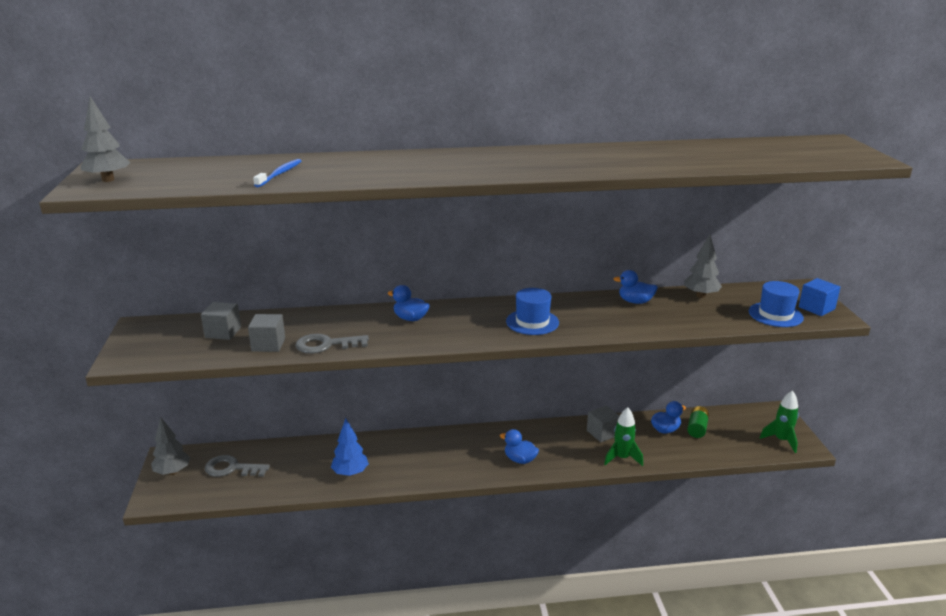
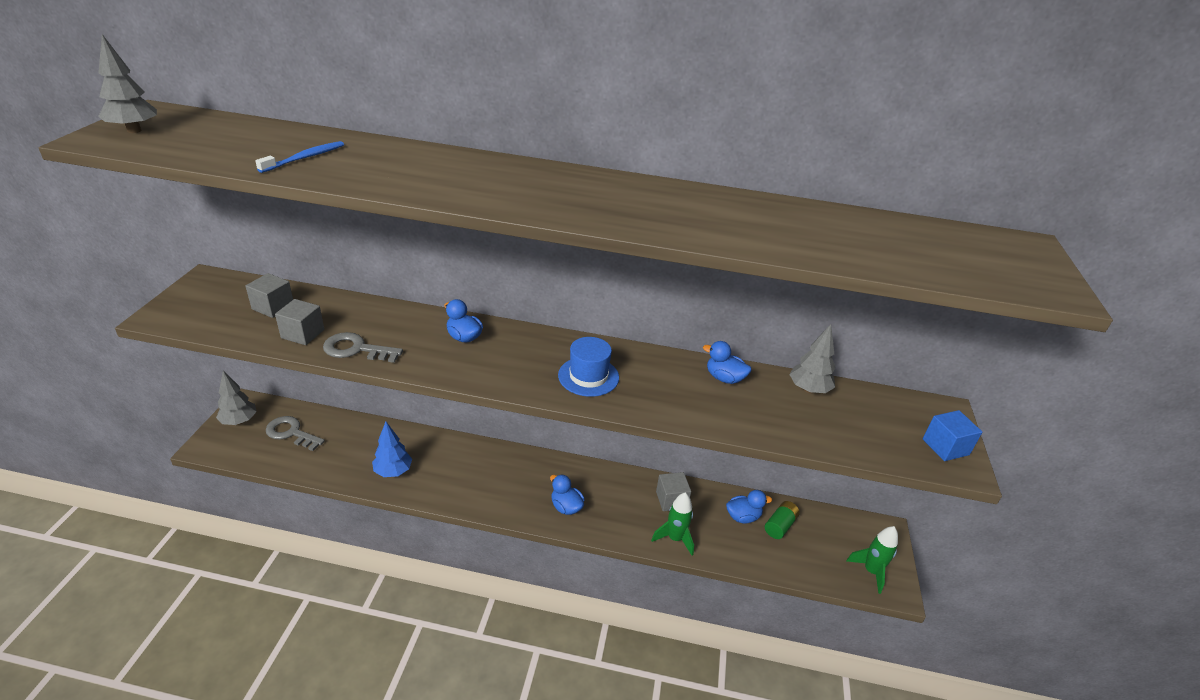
camera: 15 degrees right, 10 degrees up
(775, 315) = (885, 443): blue hat -> none

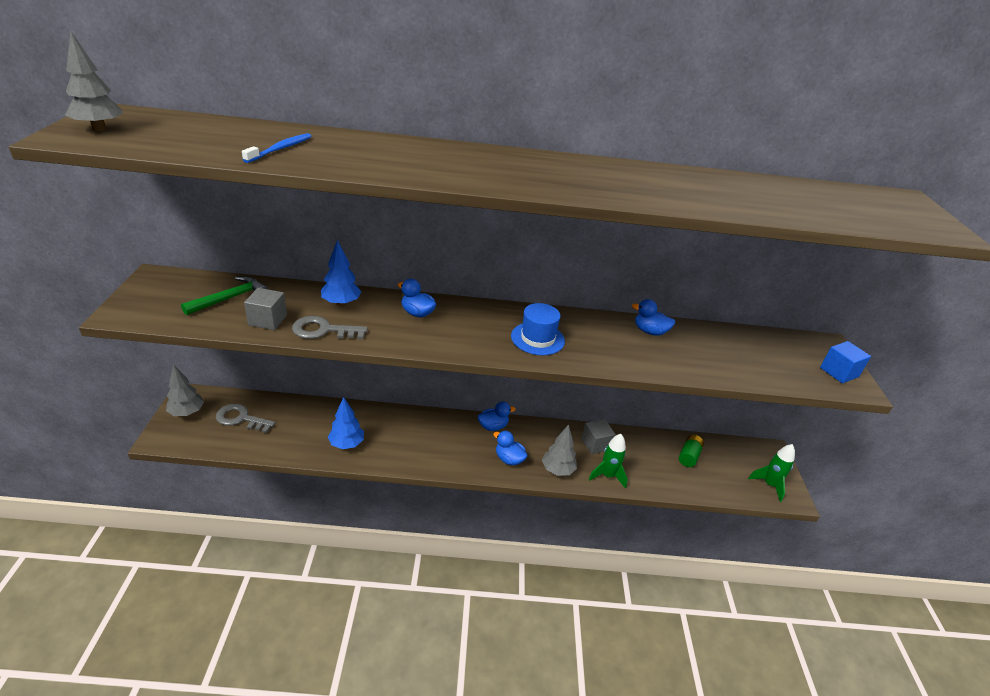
camera: 10 degrees left, 0 degrees up
(273, 307) = (230, 298): grey cube -> green hammer
(386, 320) = (341, 303): none -> blue tree
(743, 517) = (657, 452): blue duck -> blue duck (493, 426)
(808, 389) = (719, 335): grey tree -> grey tree (557, 470)

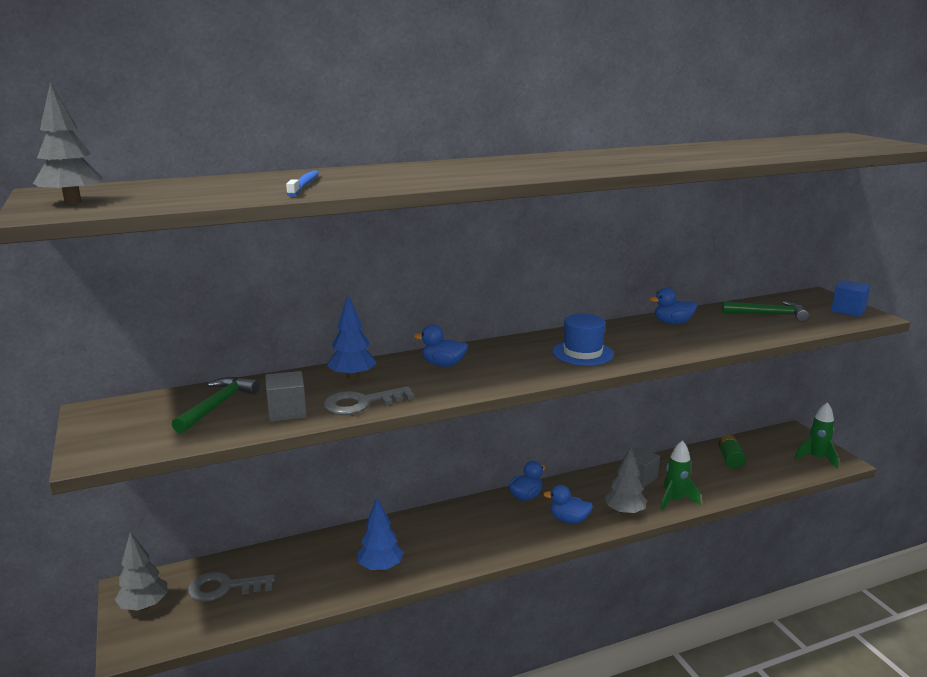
camera: 20 degrees left, 15 degrees down
(752, 351) = (769, 314): none -> green hammer

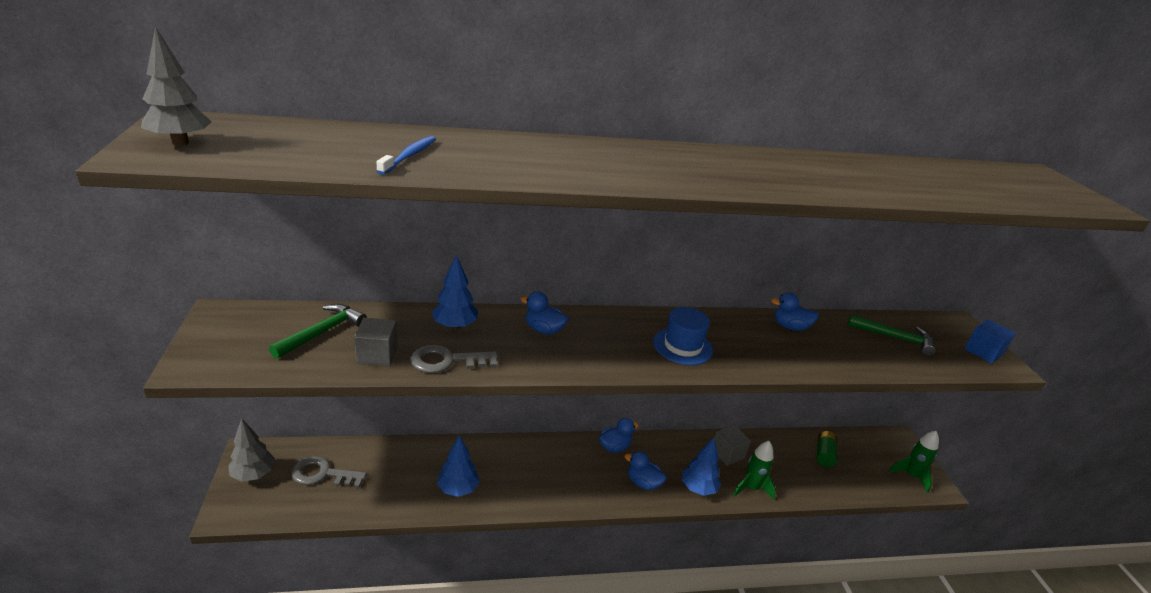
camera: 10 degrees right, 10 degrees up
(624, 512) = (698, 488): grey tree -> blue tree

